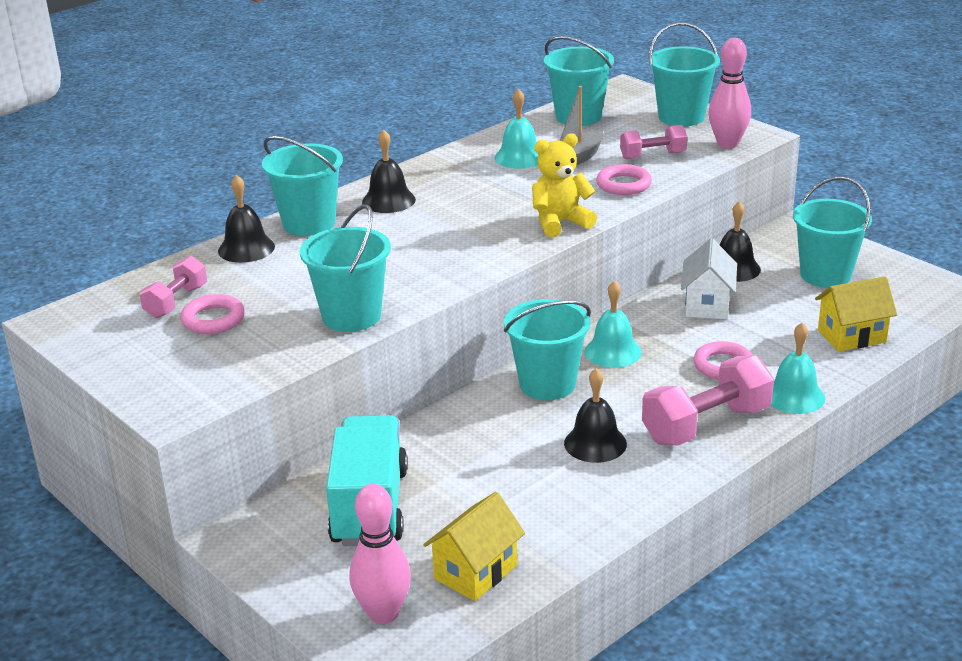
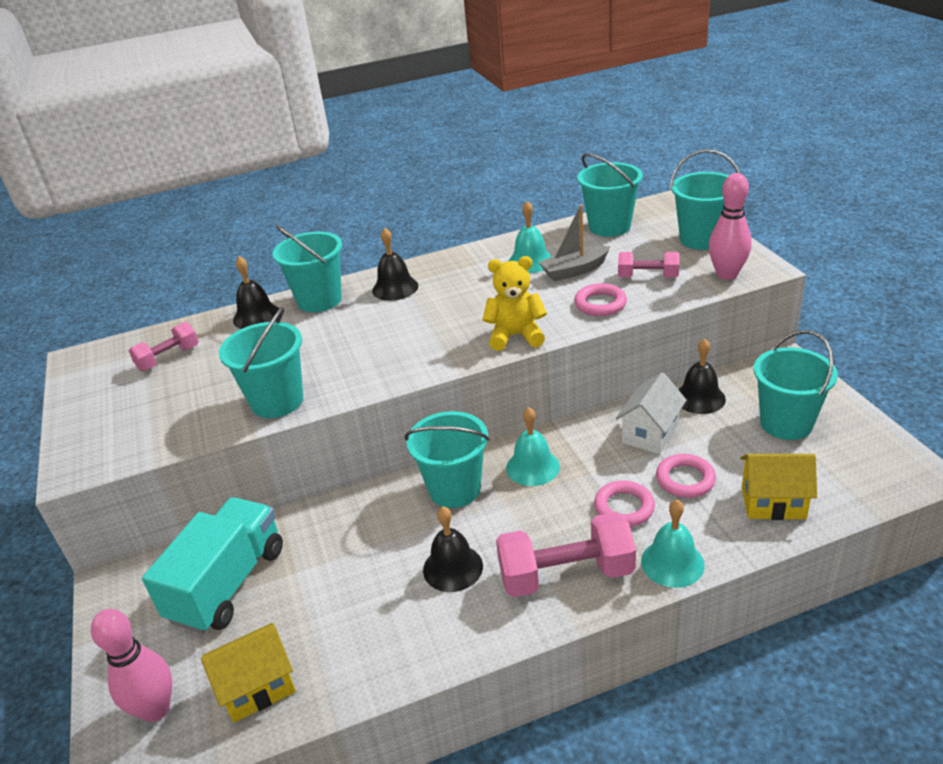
camera: 25 degrees right, 5 degrees up
(213, 319) = (178, 381): pink ring -> pink ring (685, 479)

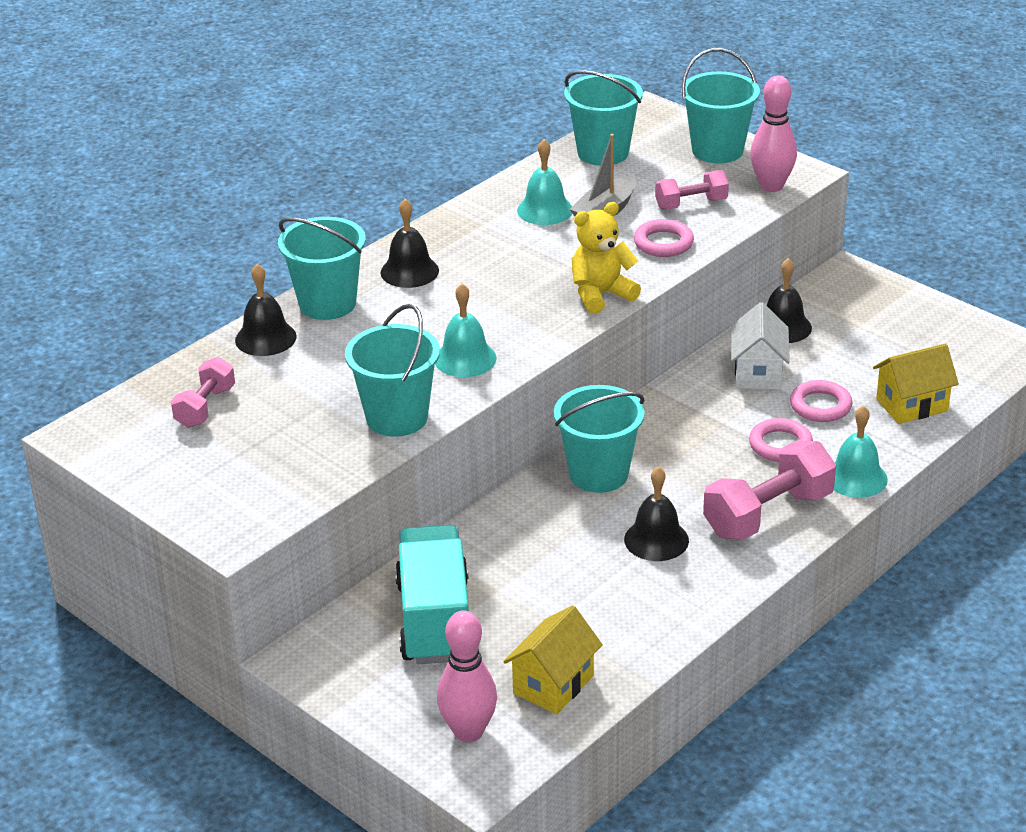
camera: 30 degrees left, 0 degrees up
(532, 467) = (663, 433): turquoise bell -> turquoise bell (465, 359)
(786, 423) = (881, 331): turquoise bucket -> none

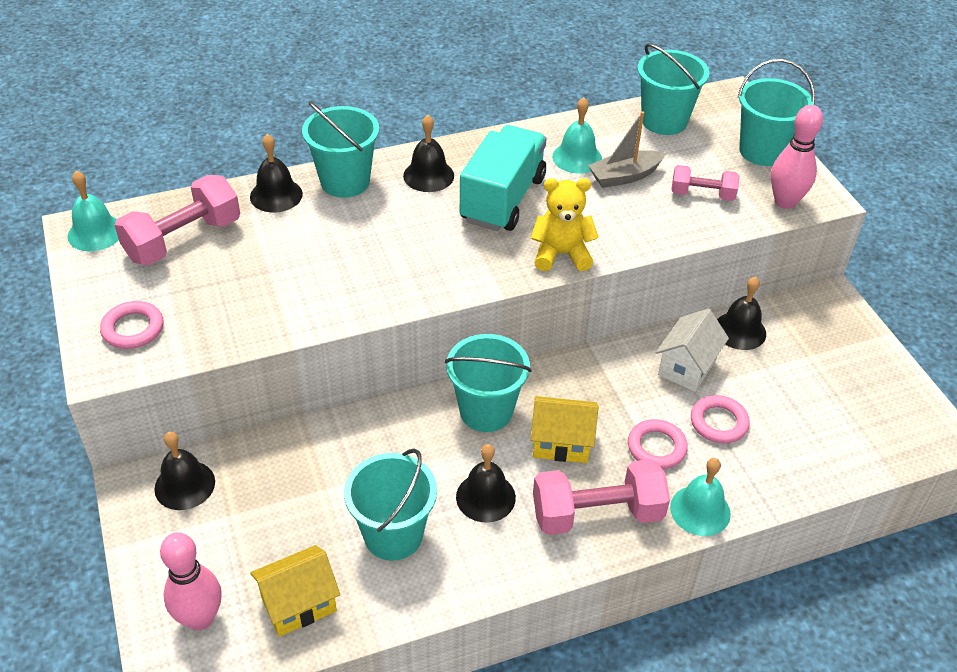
camera: 25 degrees right, 10 degrees up
(205, 407) = (183, 240): pink dumbbell -> pink dumbbell, size x1.70
(352, 641) = (184, 485): none -> black bell
(397, 418) = (311, 308): turquoise bucket -> turquoise bucket (393, 535)
(435, 620) = (258, 495): turquoise truck -> turquoise truck (502, 199)
(465, 359) = (406, 273): turquoise bell -> turquoise bell (95, 232)
(663, 243) = (651, 224): pink ring -> pink ring (133, 329)
(911, 405) = (802, 456): yellow house -> yellow house (561, 443)

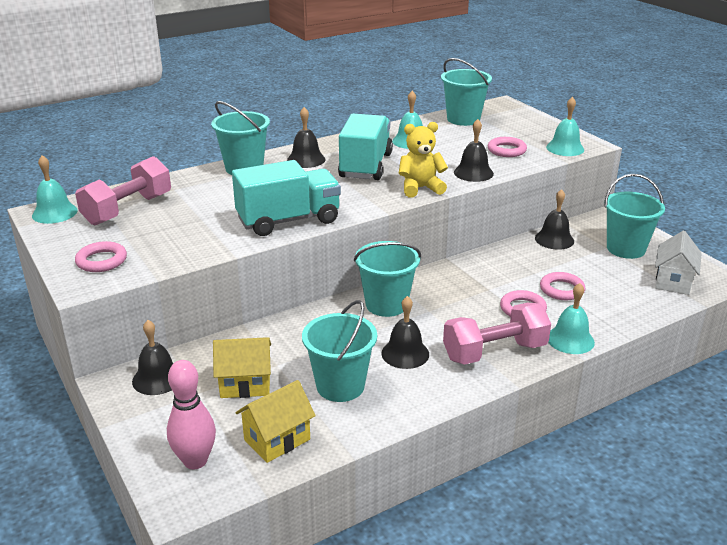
camera: 10 degrees left, 15 degrees down
(276, 195) = (193, 180): black bell -> black bell (473, 173)
(375, 290) = (288, 220): none -> turquoise truck
(561, 443) = (451, 315): yellow house -> yellow house (245, 384)
(624, 176) = (448, 147): grey boat -> none
(687, 367) = (525, 263): white house -> white house (673, 281)
(702, 194) = (506, 150): pink dumbbell -> pink ring
(762, 151) = (537, 127): turquoise bucket -> turquoise bucket (626, 249)
(785, 202) = (565, 148): pink bowling pin -> turquoise bell

